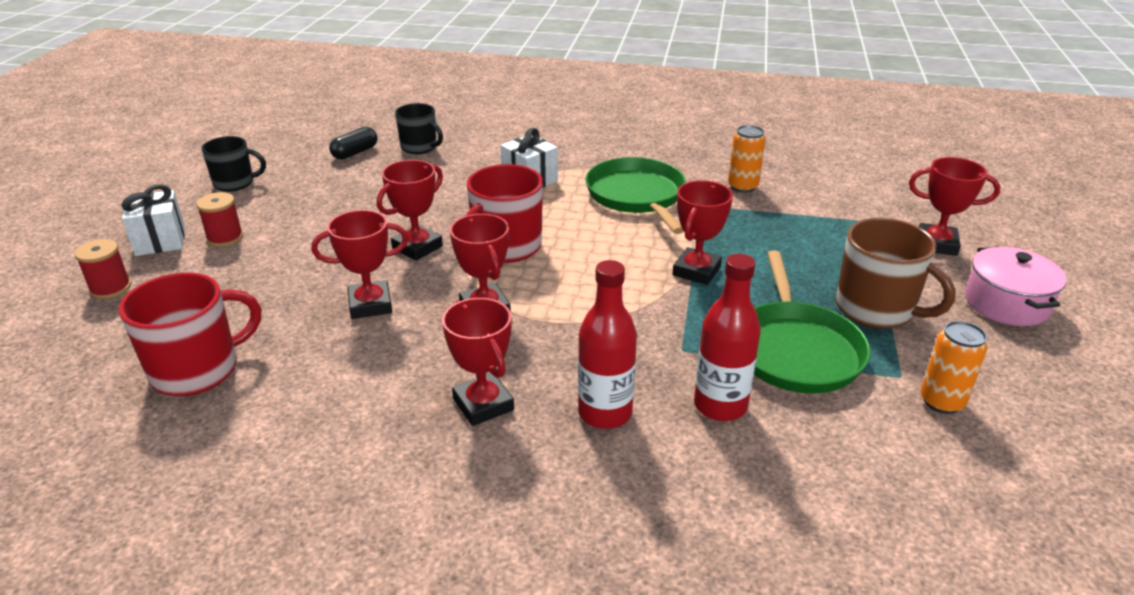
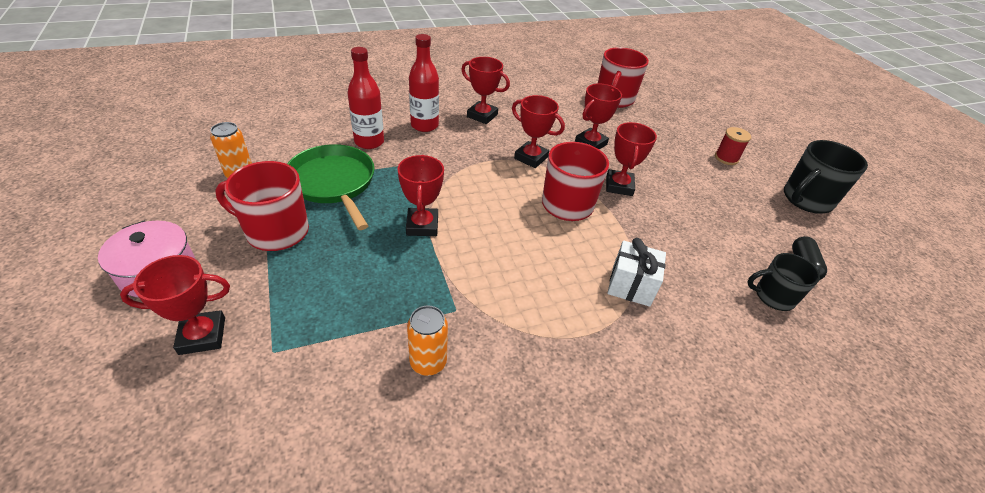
camera: 145 degrees right, 10 degrees up
(110, 288) = (715, 118): red spool -> none
(160, 241) = (750, 146): white gift -> none
(235, 183) = (806, 199): black mug -> black mug, size x1.55
(637, 196) = (523, 300): green pan -> none
(876, 309) = (276, 231): brown mug -> red mug

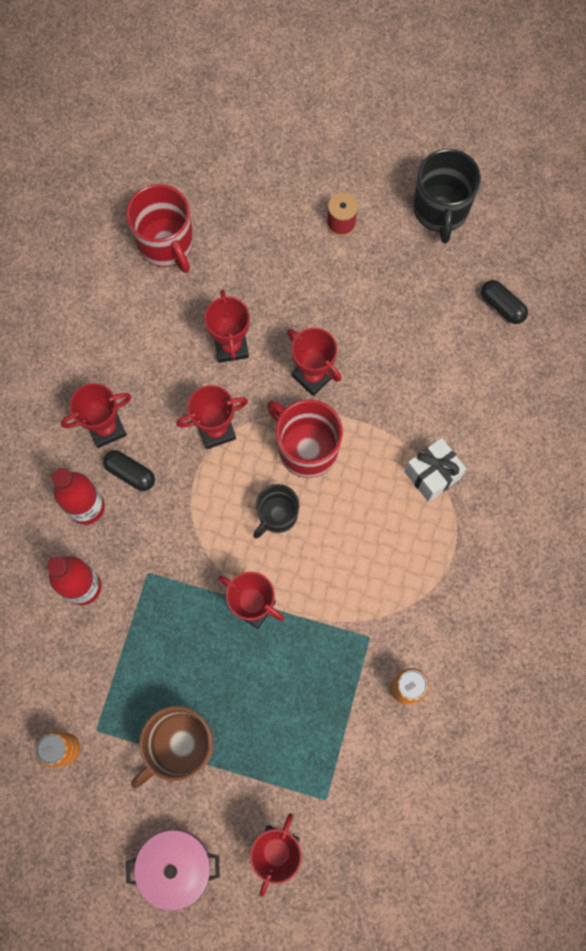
camera: 50 degrees left, 30 degrees up
(276, 231) = (180, 745): red mug -> brown mug
(333, 183) = (136, 659): green pan -> none
(464, 134) = (130, 473): none -> black capsule
(773, 296) = (512, 367): black mug -> black mug (277, 515)

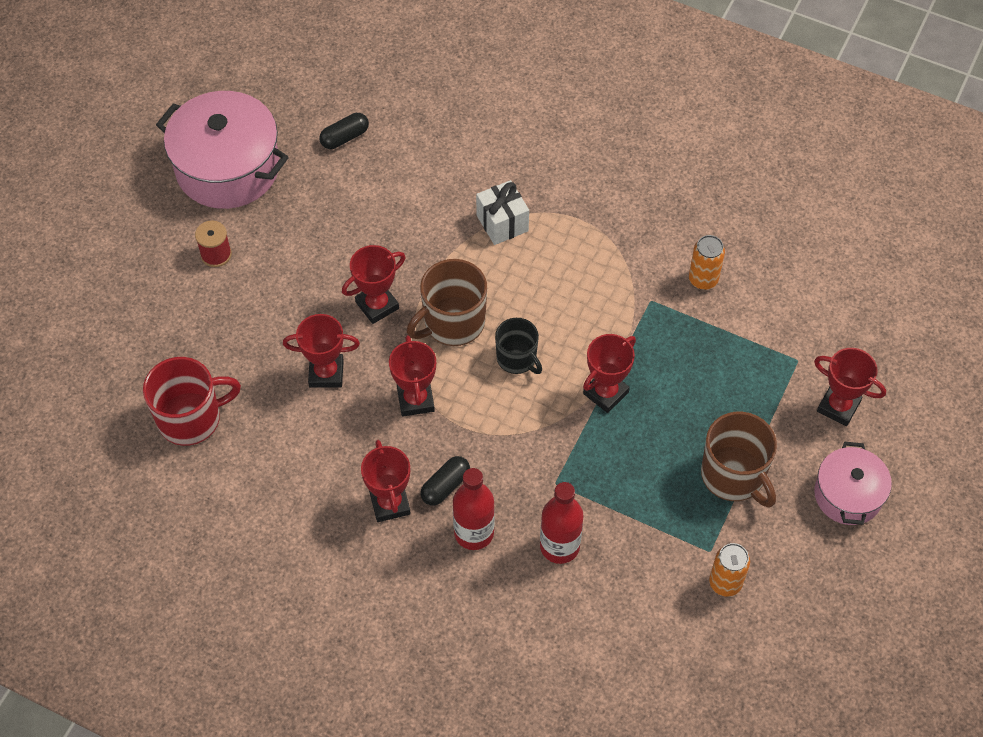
camera: 80 degrees left, 15 degrees down
(306, 448) = (453, 323): red mug -> brown mug
(440, 210) = (228, 168): black mug -> pink pot

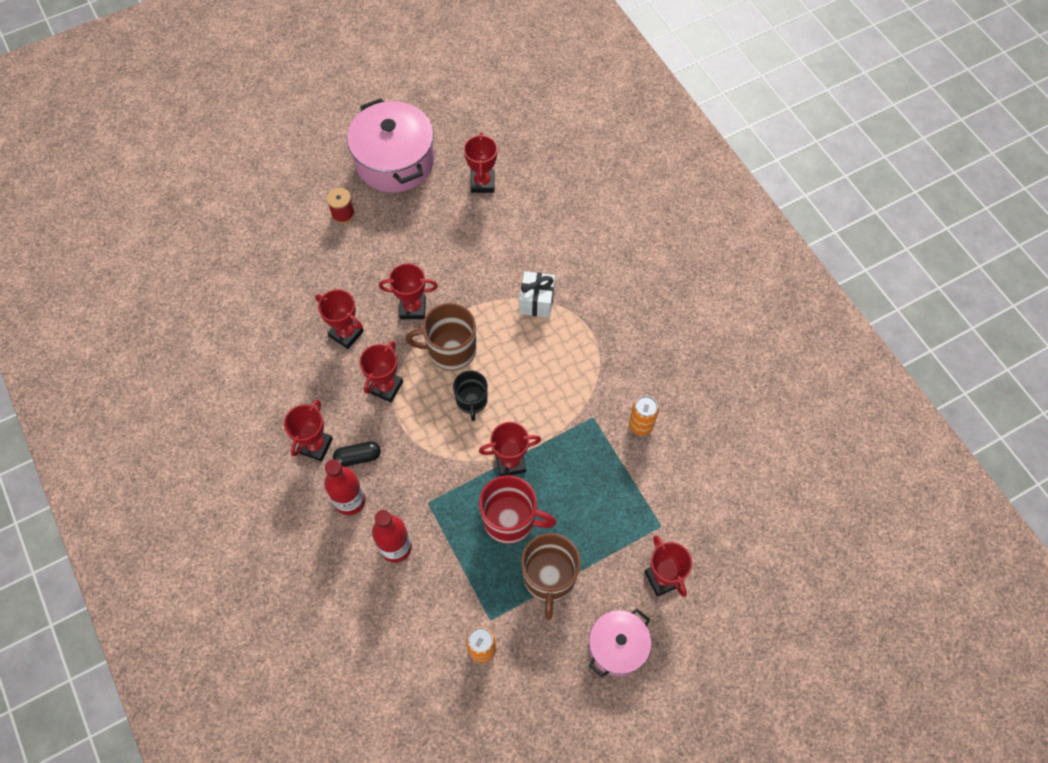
camera: 35 degrees right, 5 degrees up
(191, 418) = (245, 311): red mug -> red mug (510, 520)
(345, 137) = (482, 183): black capsule -> red trophy

